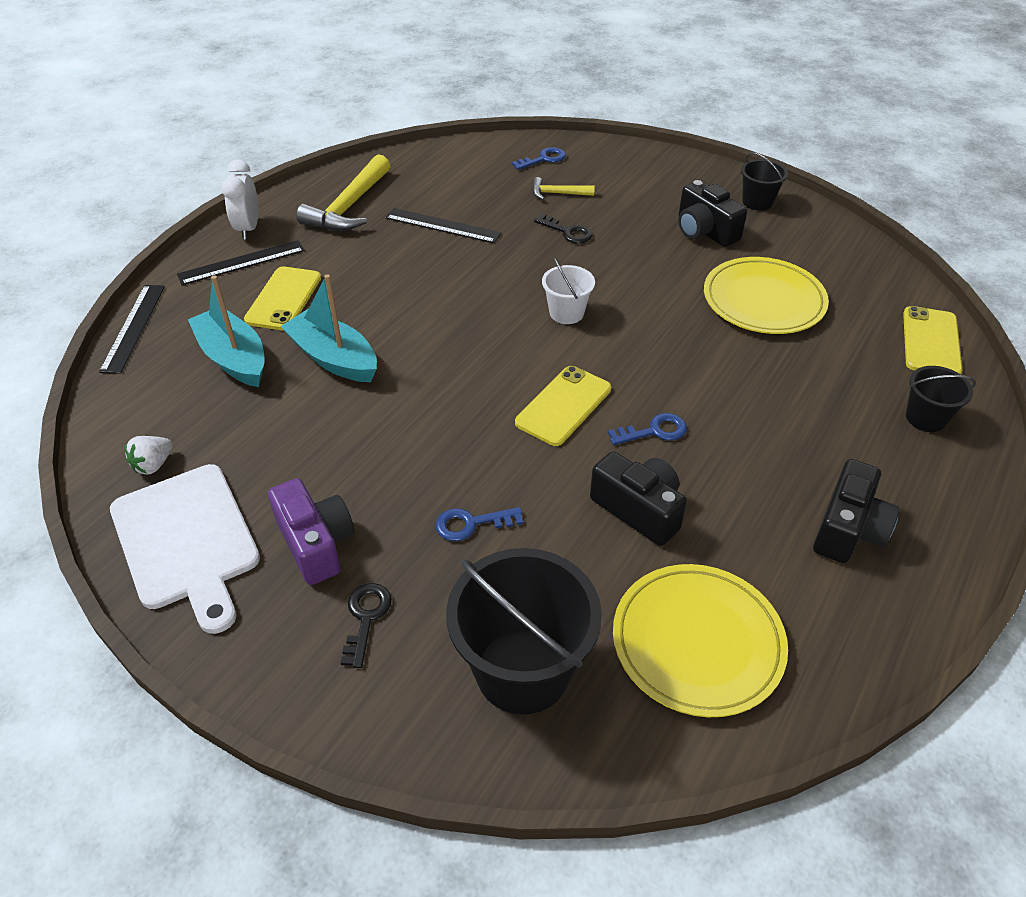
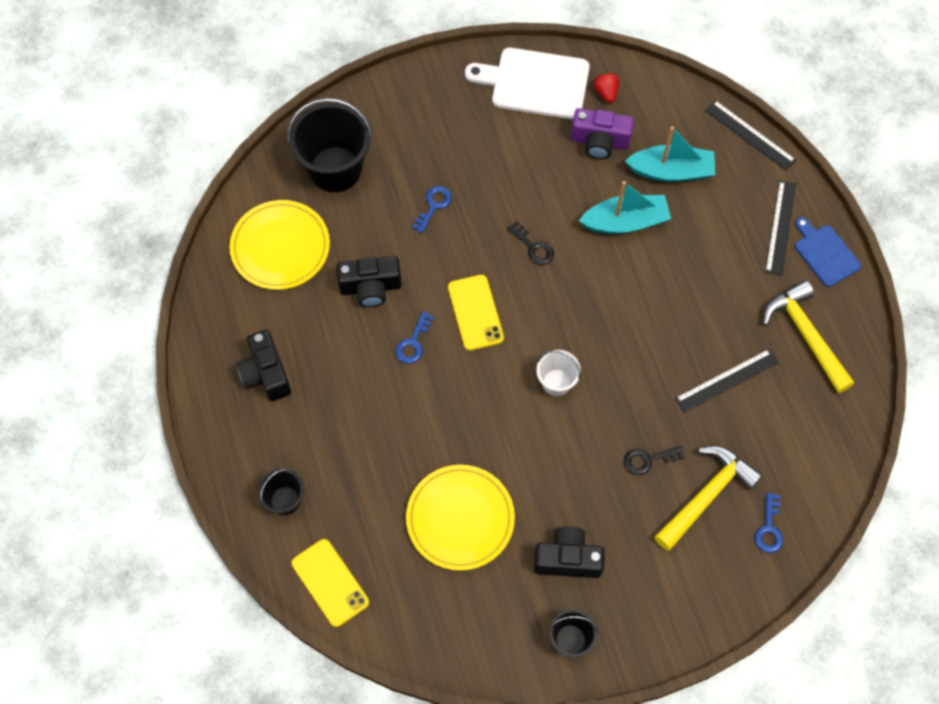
camera: 130 degrees right, 20 degrees up
(153, 465) = (606, 93): white strawberry -> red strawberry
(248, 229) = (825, 253): white clock -> blue cutting board
(284, 299) = (714, 229): yellow phone -> none
(316, 543) = (483, 133): purple camera -> purple camera (599, 142)
(366, 618) = (420, 128): black key -> black key (533, 247)
(558, 193) = (706, 496): yellow hammer -> yellow hammer, size x1.95

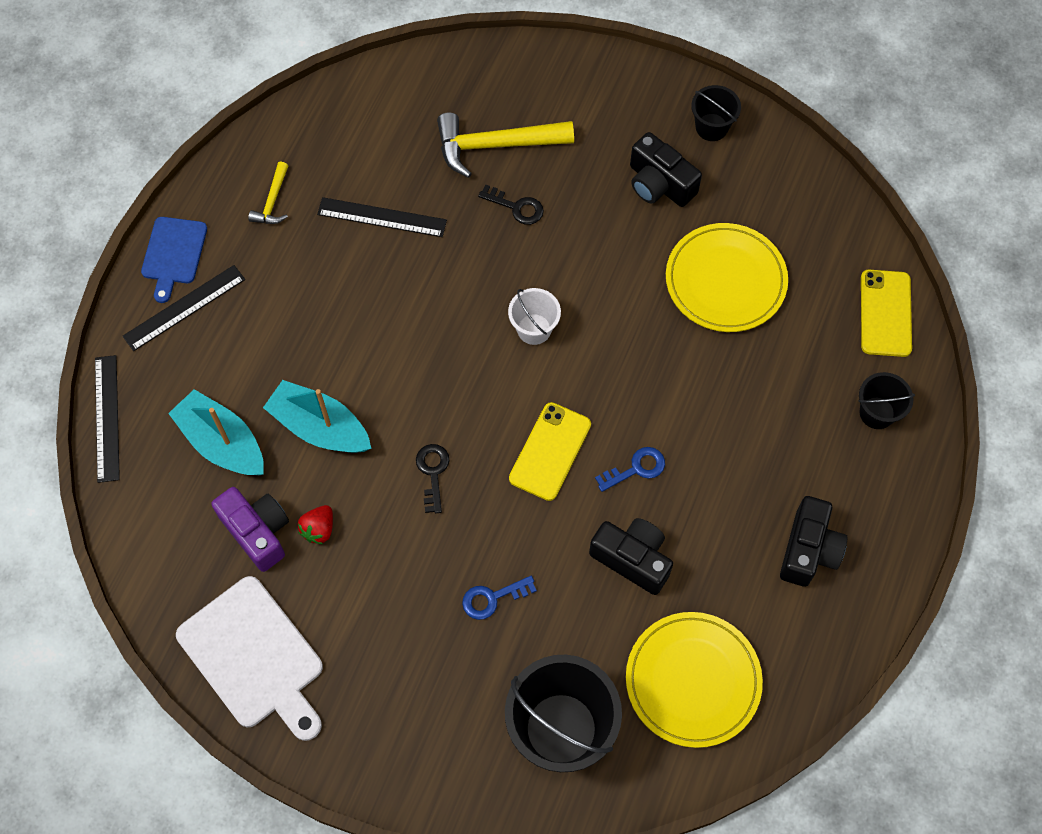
camera: 140 degrees left, 0 degrees up
(606, 93) = (194, 582): red strawberry -> red strawberry (319, 529)
(769, 528) = (470, 87): blue key -> none
(806, 335) = (272, 201): yellow hammer -> yellow hammer, size x0.51

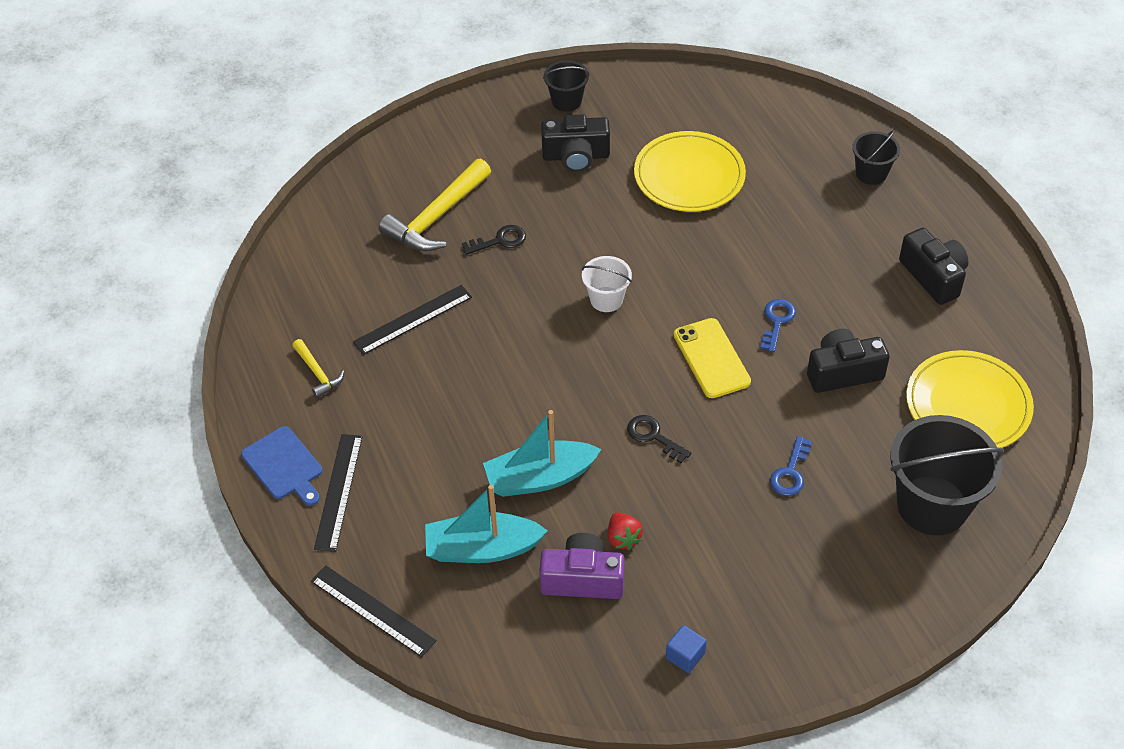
camera: 45 degrees left, 15 degrees down
(254, 657) = (685, 656): white cutting board -> blue cube
(885, 313) = (805, 119): yellow phone -> none

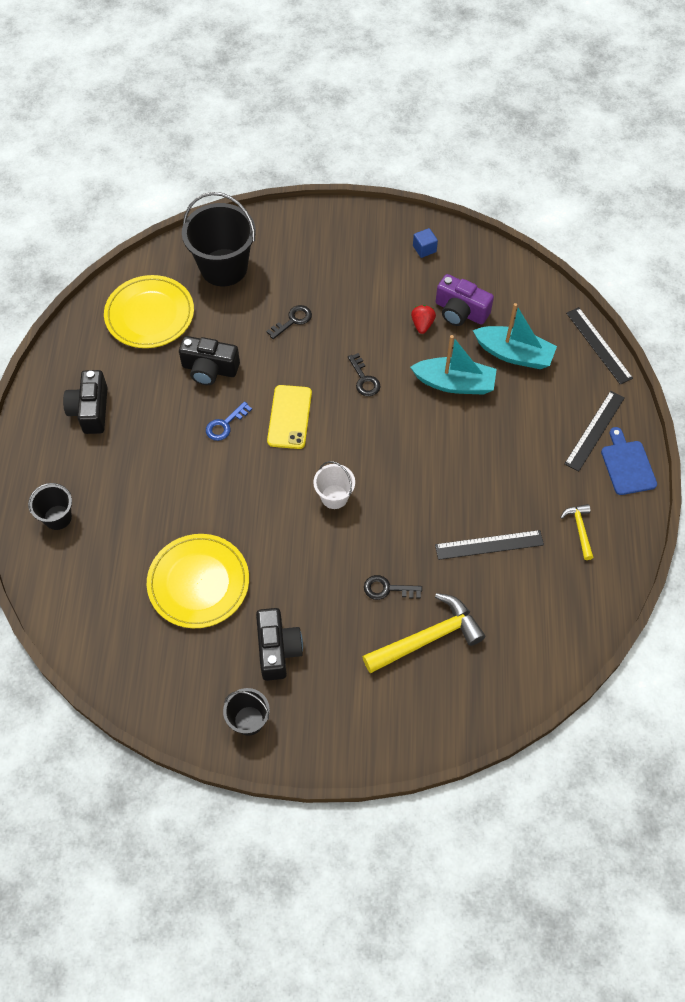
camera: 155 degrees left, 10 degrees up
(576, 156) = (277, 649): black camera -> black camera turned 60 degrees clockwise
(790, 472) = (293, 320): blue key -> black key

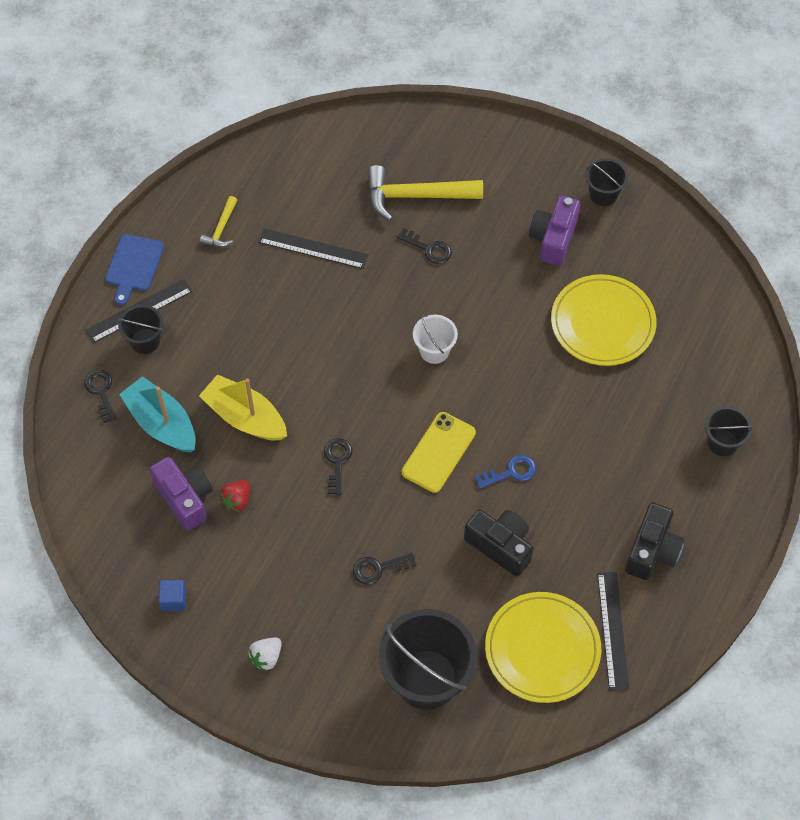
camera: 155 degrees left, 0 degrees up
(277, 649) = (553, 238): black camera -> purple camera
(340, 240) = (266, 657): none -> white strawberry
(454, 383) = (245, 417): turquoise boat -> yellow boat
(572, 409) = (145, 341): none -> black bucket
(575, 358) = (101, 392): none -> black key
(598, 345) = (66, 396): black ruler -> black ruler (613, 630)

